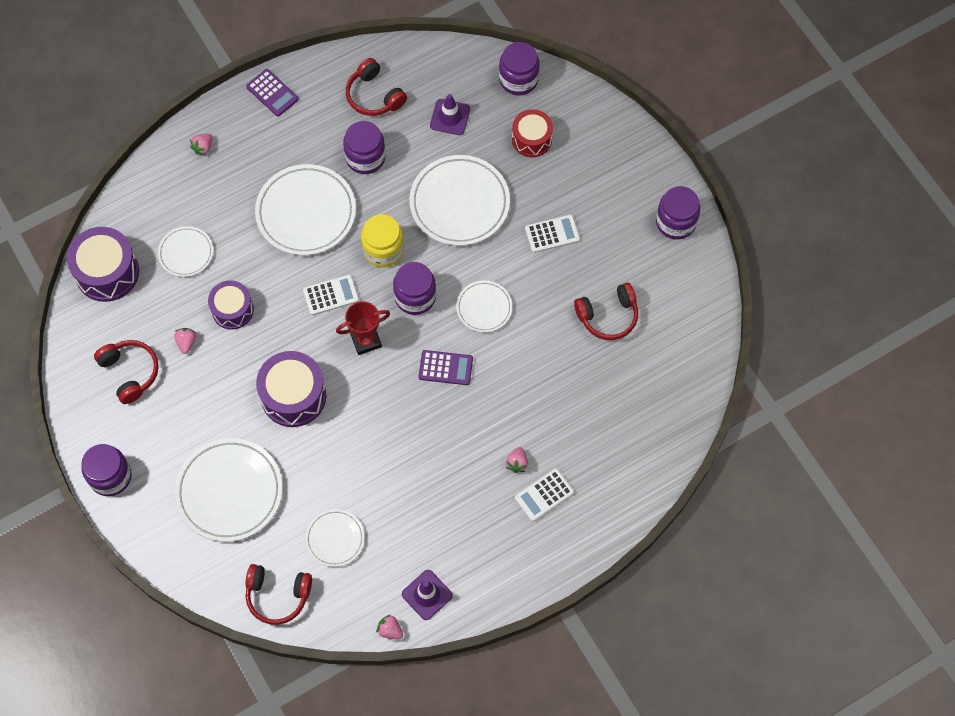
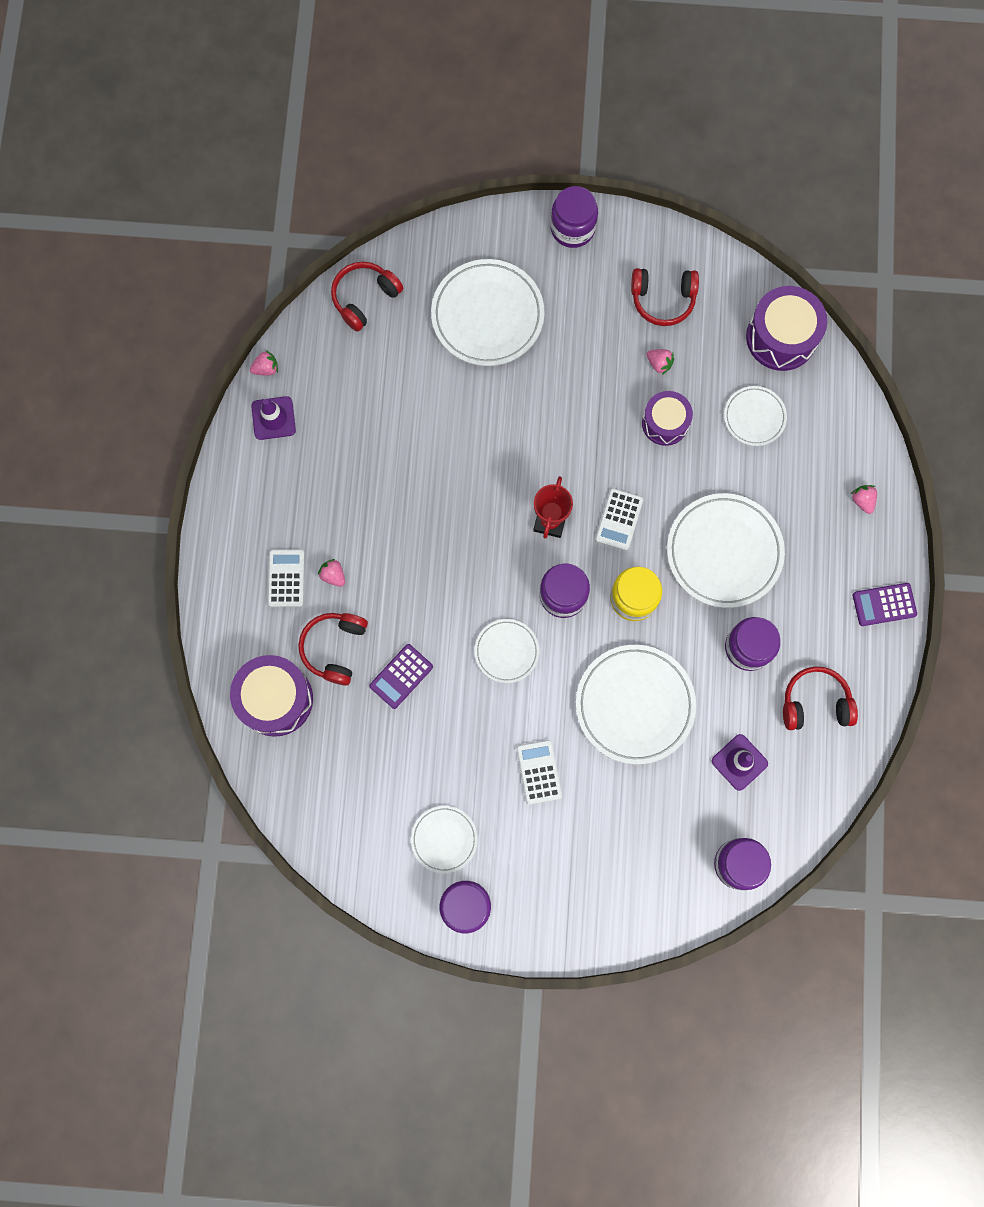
camera: 125 degrees right, 10 degrees up
(293, 396) = (540, 423): purple drum -> purple drum (275, 699)
(335, 539) = (380, 375): white plate -> white plate (444, 839)
(445, 368) = (471, 575): purple calculator -> purple calculator (401, 676)
(532, 139) = (658, 827): red drum -> none
(552, 234) = (539, 772): white calculator -> white calculator turned 150 degrees clockwise
(608, 316) = (415, 763): red headphones -> red headphones (335, 648)

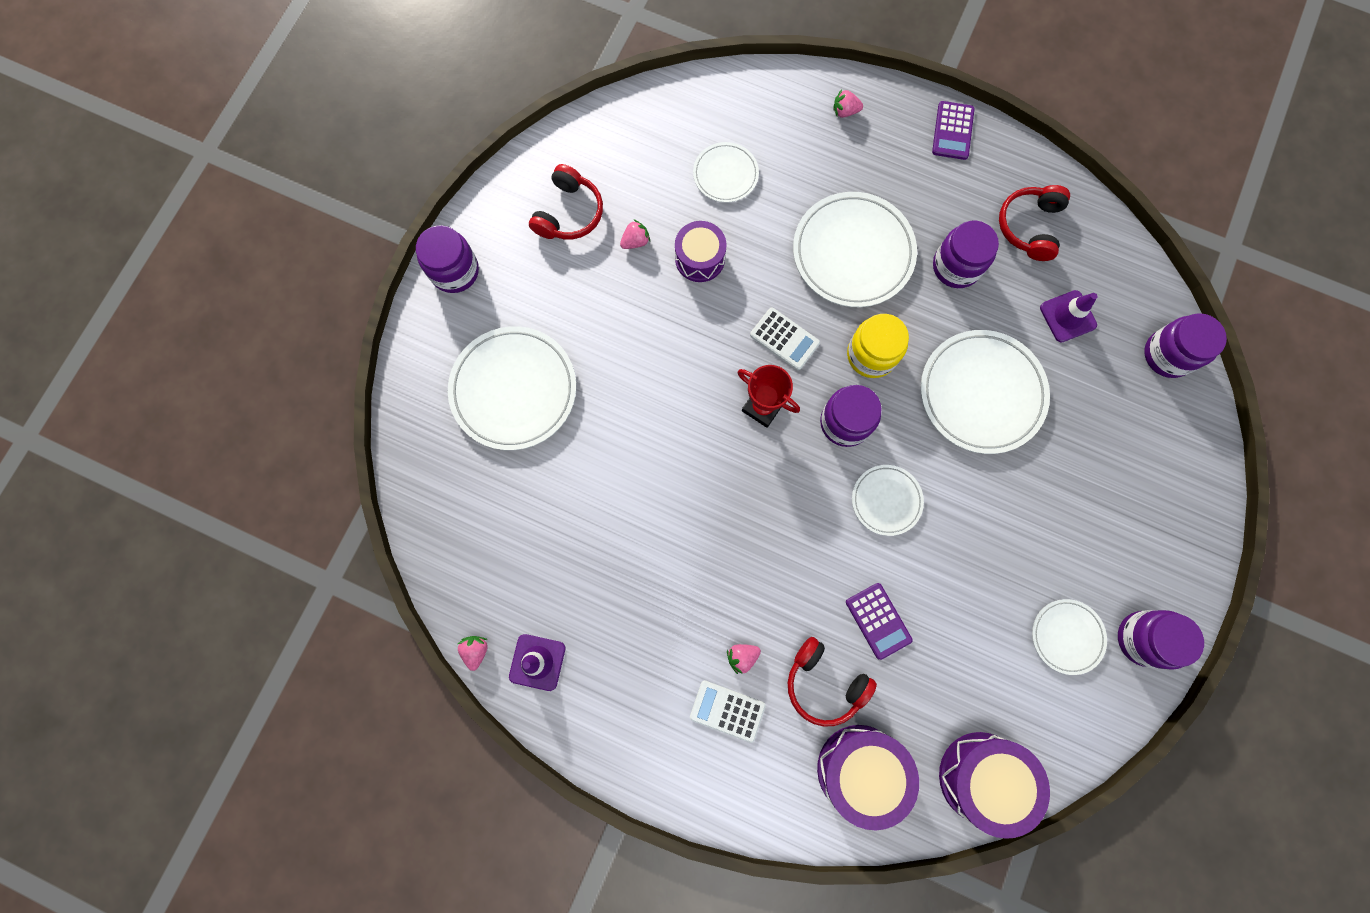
camera: 70 degrees left, 0 degrees up
(365, 298) = (440, 512): red headphones -> none
(539, 772) = (1023, 513): white calculator -> none
(781, 337) = (653, 120): purple drum -> purple drum (982, 777)

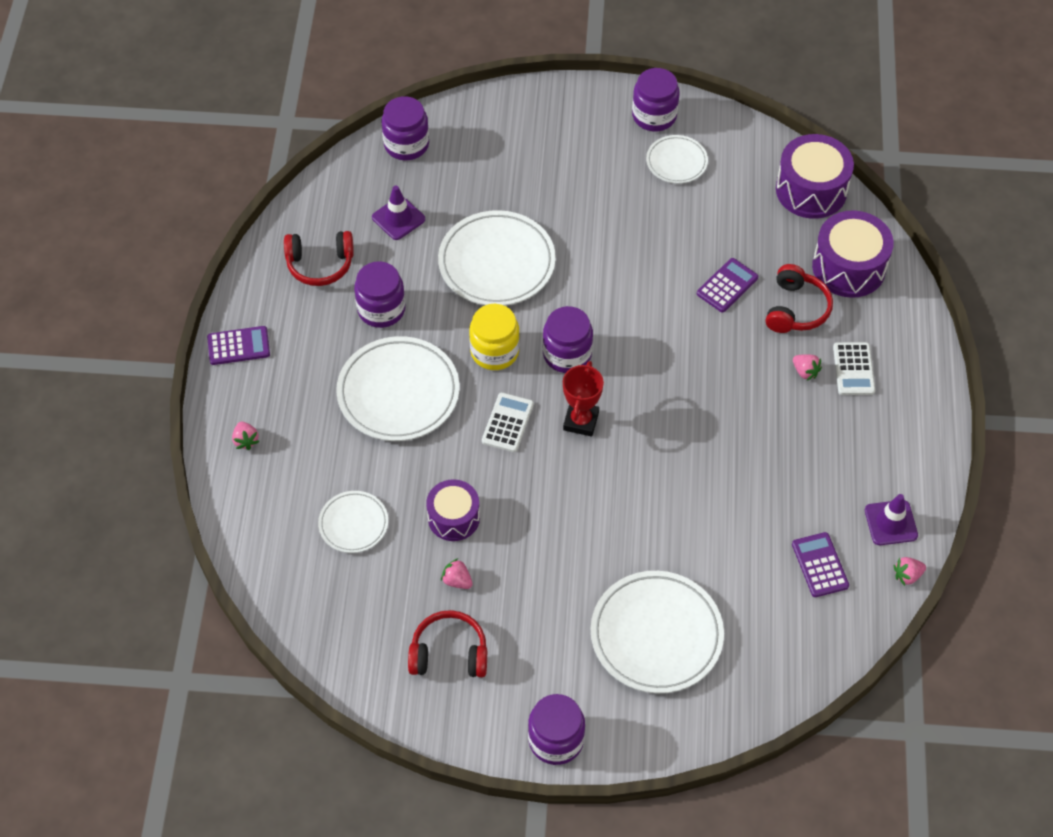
camera: 110 degrees left, 20 degrees down
(521, 569) = (819, 565): none -> purple calculator
(886, 500) = (623, 306): white plate -> none

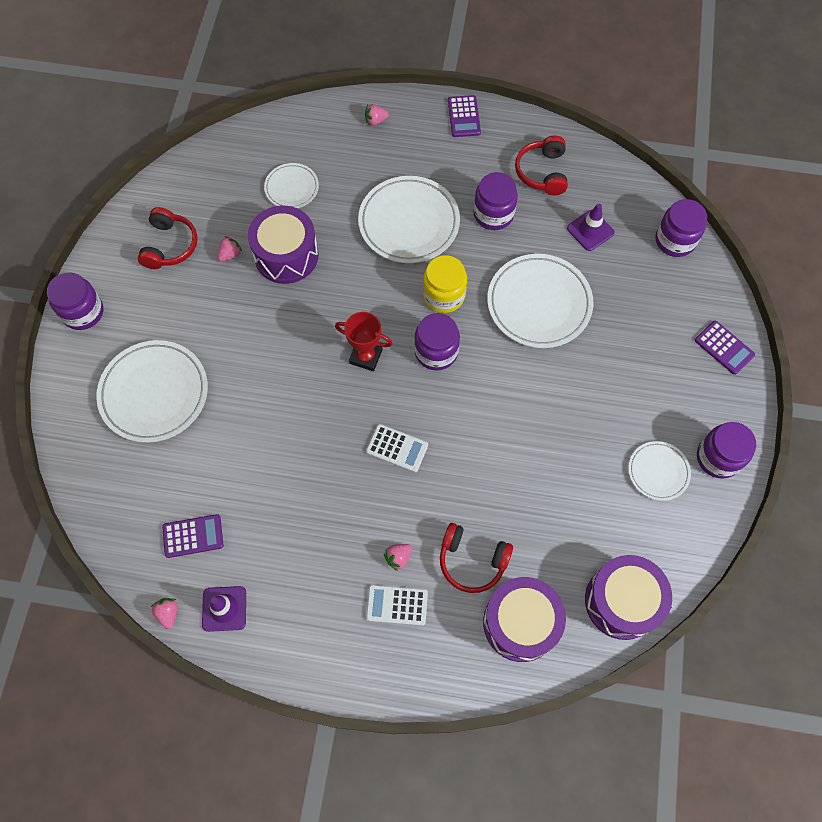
camera: 95 degrees right, 10 degrees up
(453, 518) = (286, 255): purple drum -> purple drum, size x1.53
(507, 423) = (370, 300): white calculator -> white calculator (397, 448)
(727, 286) = (503, 499): purple calculator -> purple calculator (724, 348)

